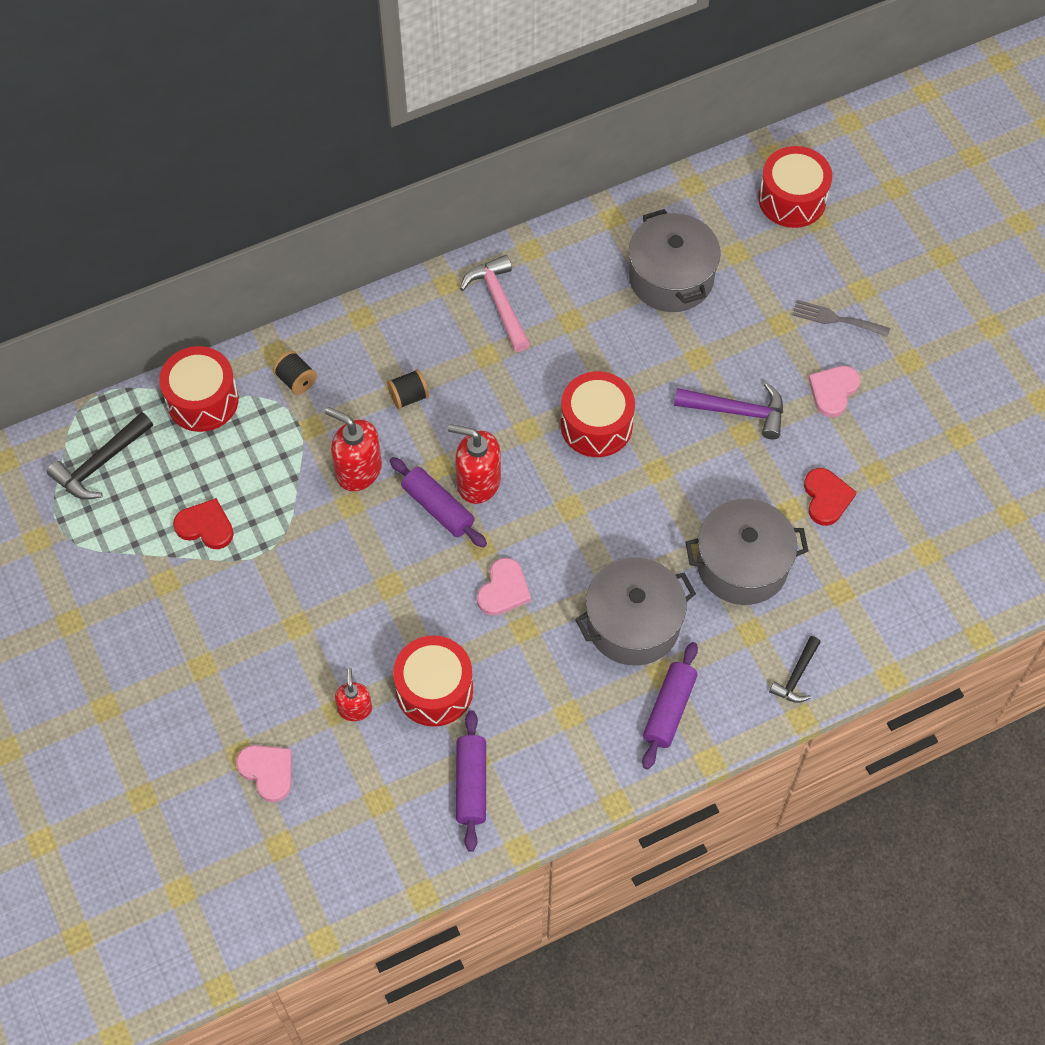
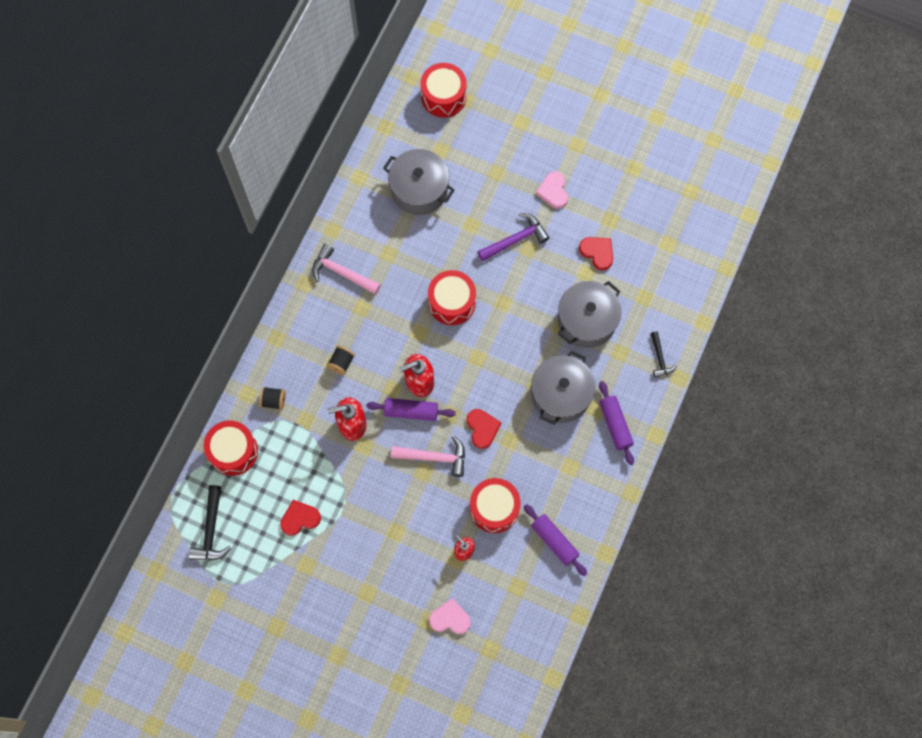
camera: 40 degrees left, 10 degrees up
(418, 578) = (434, 457): none -> pink hammer
(503, 590) = (482, 428): pink heart -> red heart
(836, 319) = (522, 149): grey fork -> none

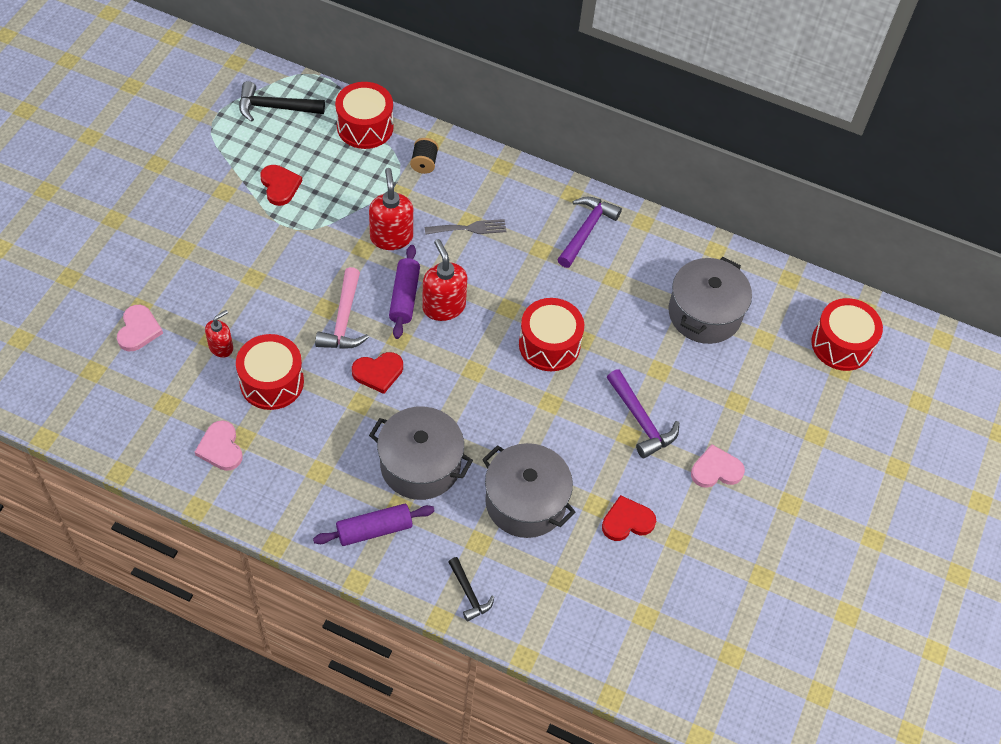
camera: 85 degrees right, 15 degrees down
(341, 272) = (586, 230): pink hammer -> purple hammer
(341, 363) = (469, 228): black spool -> grey fork
(554, 541) = (221, 448): purple rolling pin -> pink heart
(597, 252) = (627, 521): red heart -> red heart turned 150 degrees counterclockwise
(660, 358) = (469, 594): black hammer -> black hammer turned 105 degrees counterclockwise

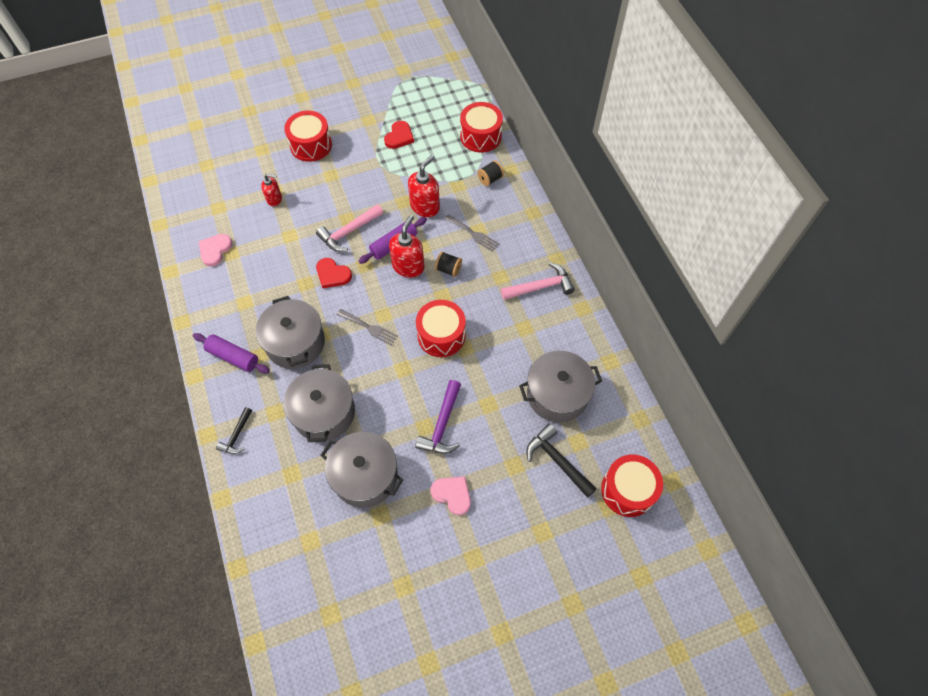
camera: 50 degrees right, 5 degrees up
(138, 330) = (248, 160): pink heart -> none
(272, 382) = (276, 236): red drum -> red drum (311, 145)
(274, 107) = (444, 93): black hammer -> black hammer (557, 460)
(475, 392) = (369, 327): none -> grey fork
(485, 279) = (448, 269): none -> black spool
(586, 230) = (541, 286): purple hammer -> pink hammer
(627, 521) = (365, 476): red heart -> grey pot

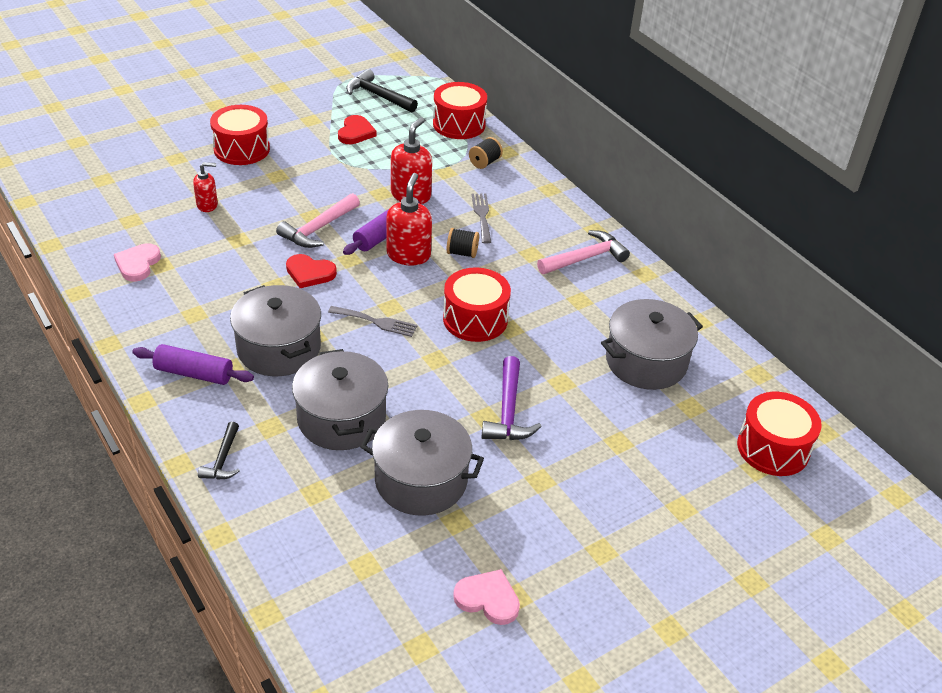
camera: 15 degrees left, 20 degrees down
(452, 494) = (548, 484): pink heart -> pink heart (488, 599)
(473, 234) = (482, 215): grey fork -> grey fork turned 120 degrees counterclockwise
(557, 460) = (672, 429): black hammer -> black hammer (377, 96)

